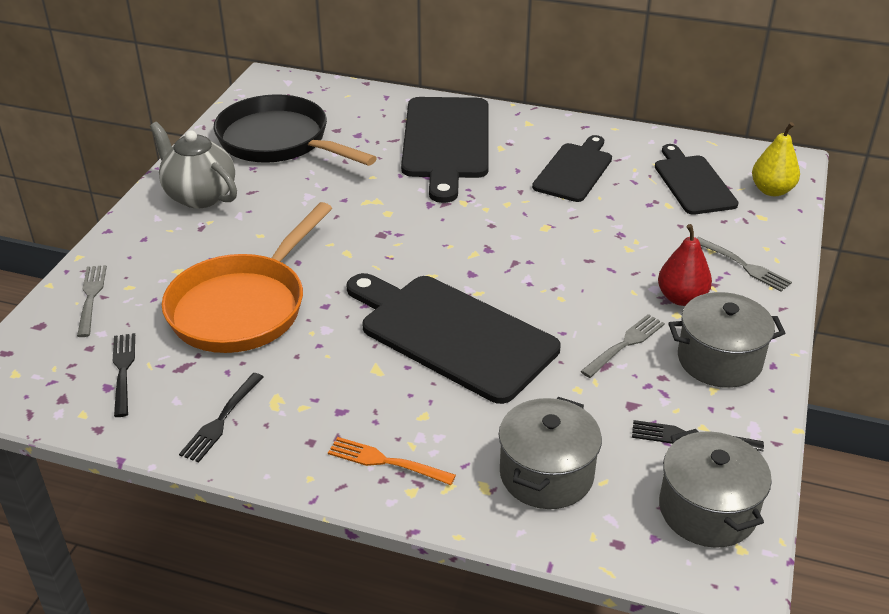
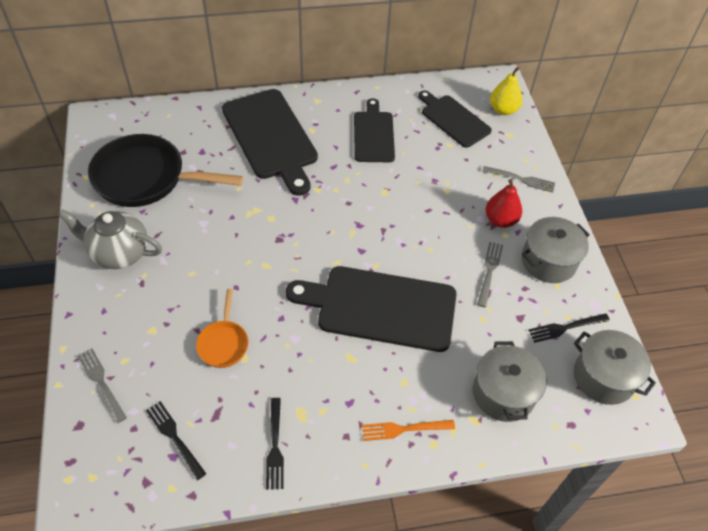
camera: 30 degrees left, 15 degrees up
(243, 306) = (223, 343): orange pan -> orange pan, size x0.49

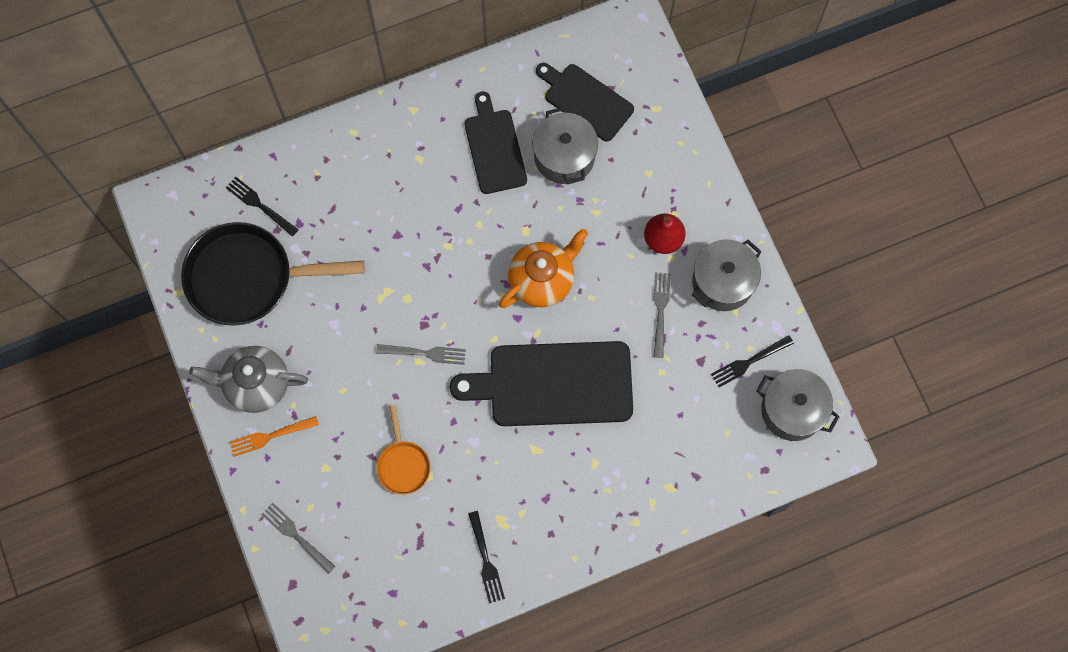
camera: 10 degrees left, 20 degrees up
(174, 437) = (388, 574): black fork -> black fork (260, 205)
(271, 137) = (374, 182): black cutting board -> none
(390, 228) = (542, 280): none -> orange teapot
(404, 429) = (604, 513): orange fork -> orange fork (270, 436)
(503, 110) = (643, 70): yellow pear -> none
(503, 393) = (695, 452): grey pot -> grey pot (564, 156)
(521, 179) = (679, 174): grey fork -> grey fork (425, 353)

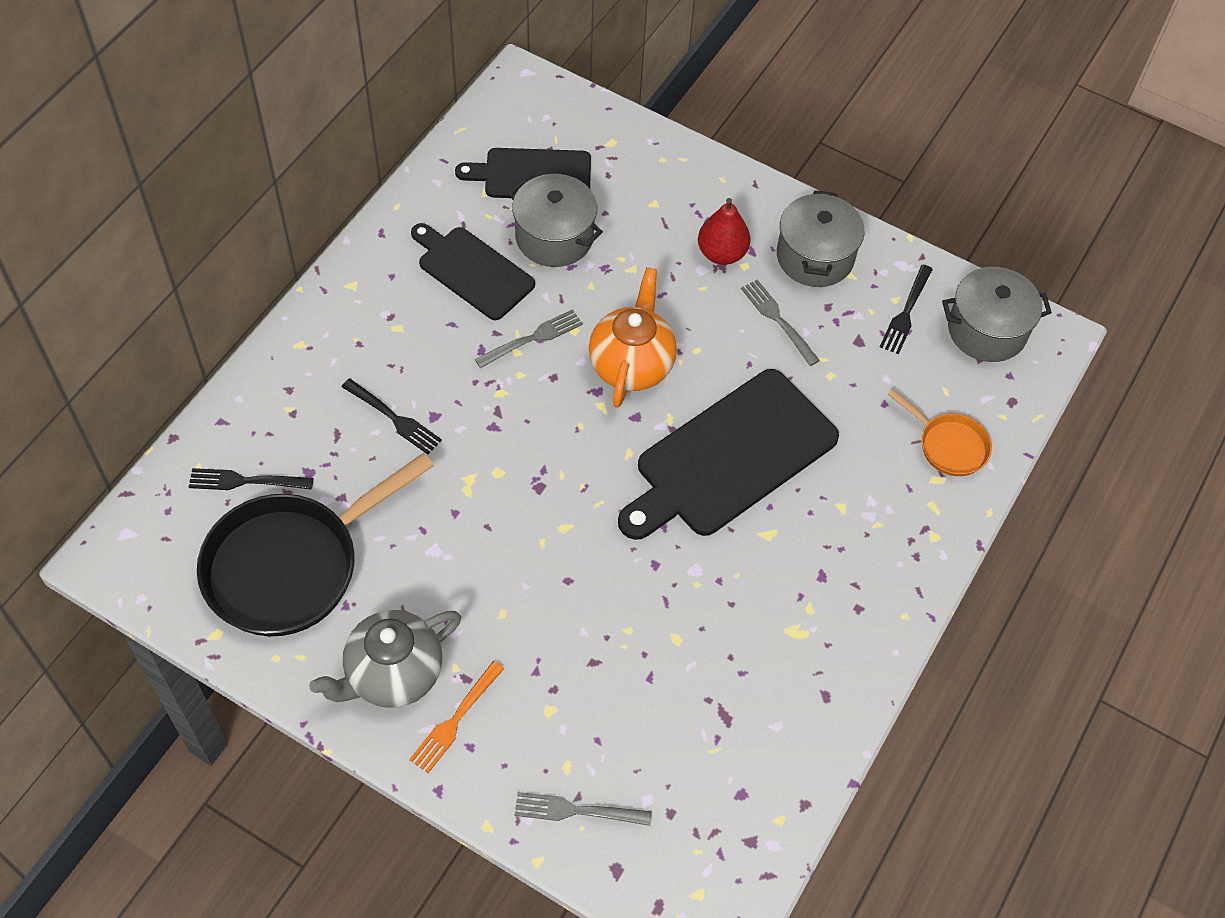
camera: 40 degrees left, 15 degrees down
(403, 464) = (636, 646): orange pan -> orange pan (948, 445)
(425, 353) = (564, 515): grey fork -> grey fork (532, 338)
(486, 560) = (814, 684): black fork -> black fork (394, 418)

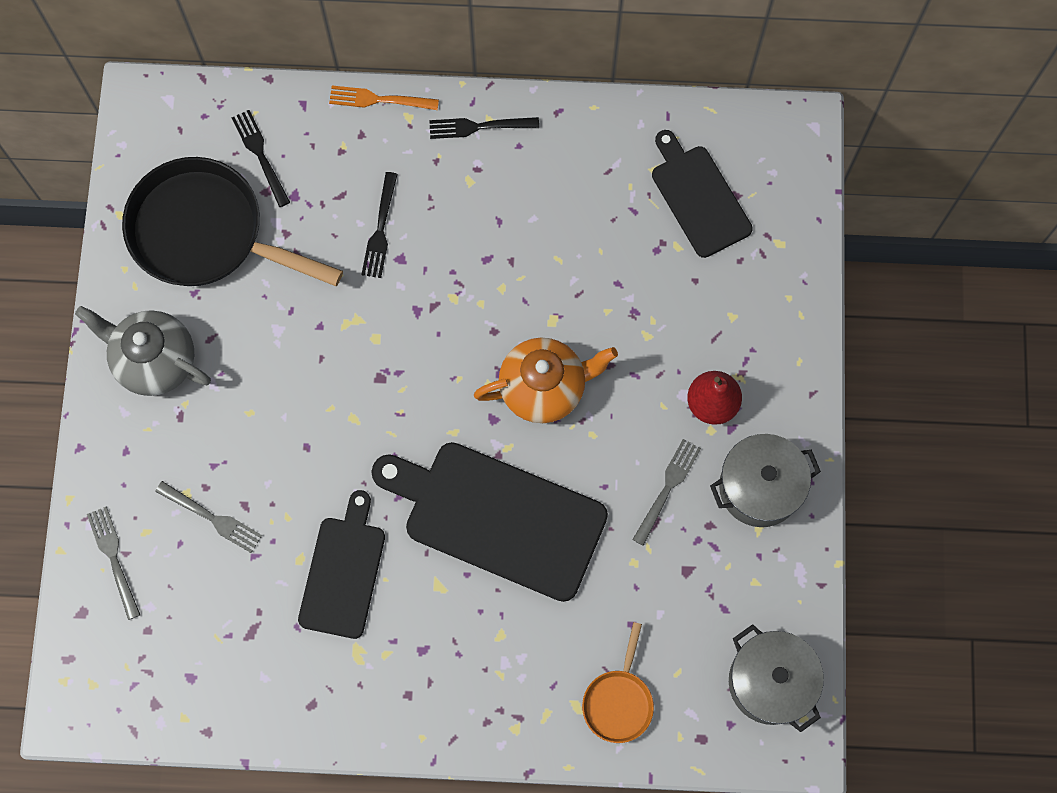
camera: 65 degrees right, 15 degrees up
(455, 720) = (142, 428): orange fork -> orange fork (379, 99)
(472, 271) = (563, 206): black cutting board -> black cutting board (343, 571)
(532, 338) = (523, 293): grey fork -> grey fork (212, 518)
(554, 237) = (641, 252): grey pot -> none
(906, 312) = (745, 599): black fork -> black fork (479, 127)

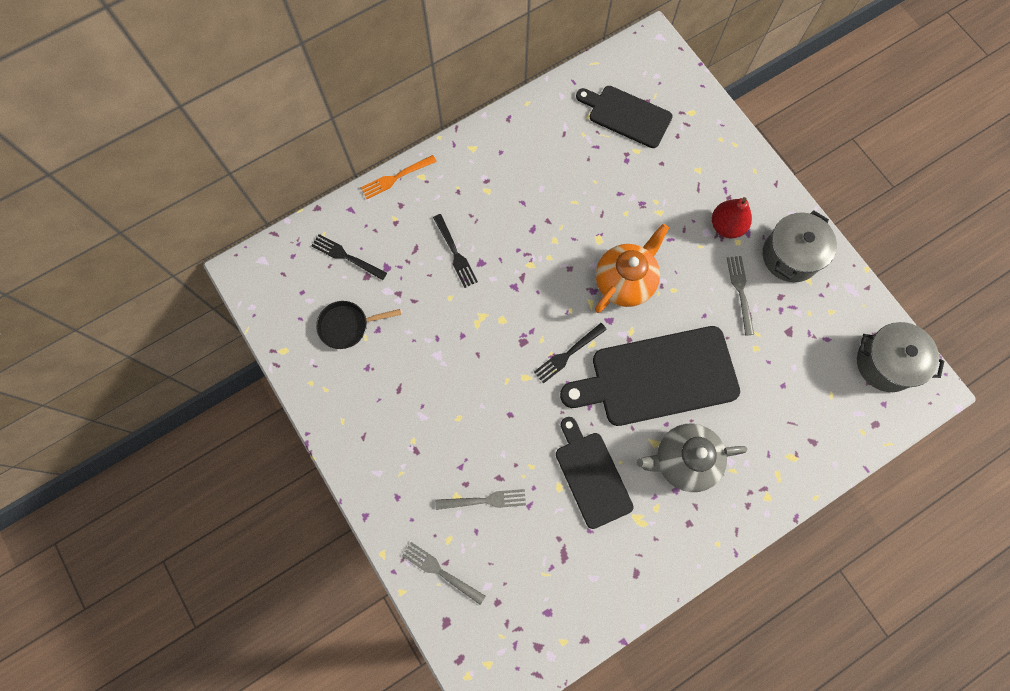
camera: 35 degrees left, 0 degrees up
(155, 361) = (373, 427): grey teapot -> grey teapot (683, 460)
(206, 233) = (347, 326): black pan -> black pan, size x0.49
(479, 127) = (468, 156): black fork -> black fork (568, 354)
(618, 701) = (812, 436): orange pan -> none

